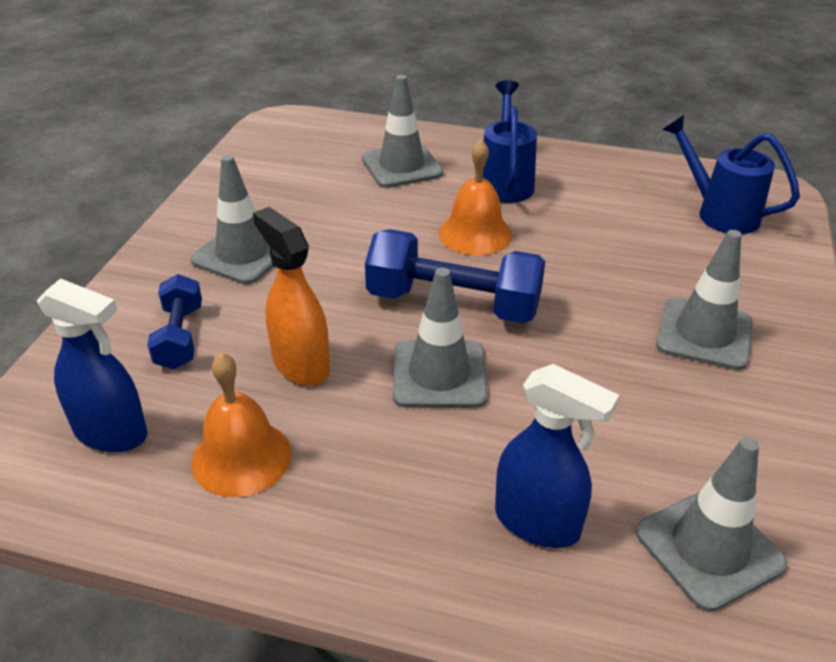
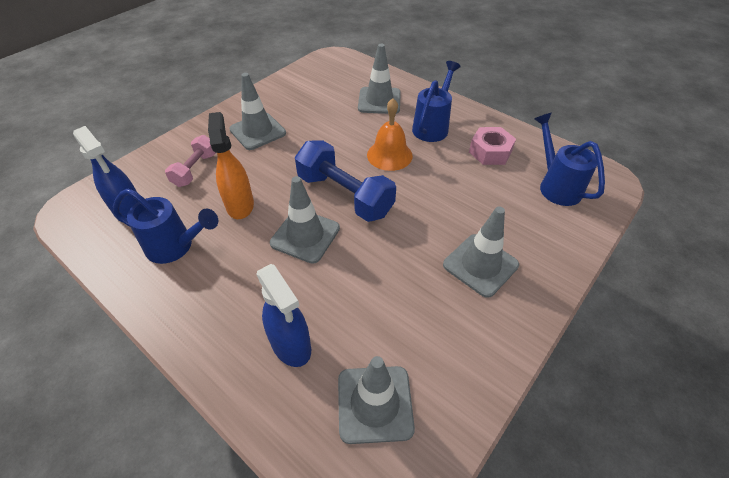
camera: 25 degrees right, 10 degrees up
(180, 337) = (195, 169): blue dumbbell -> pink dumbbell
(241, 457) = (175, 247): orange bell -> blue watering can
(607, 194) = (490, 152): none -> pink nut

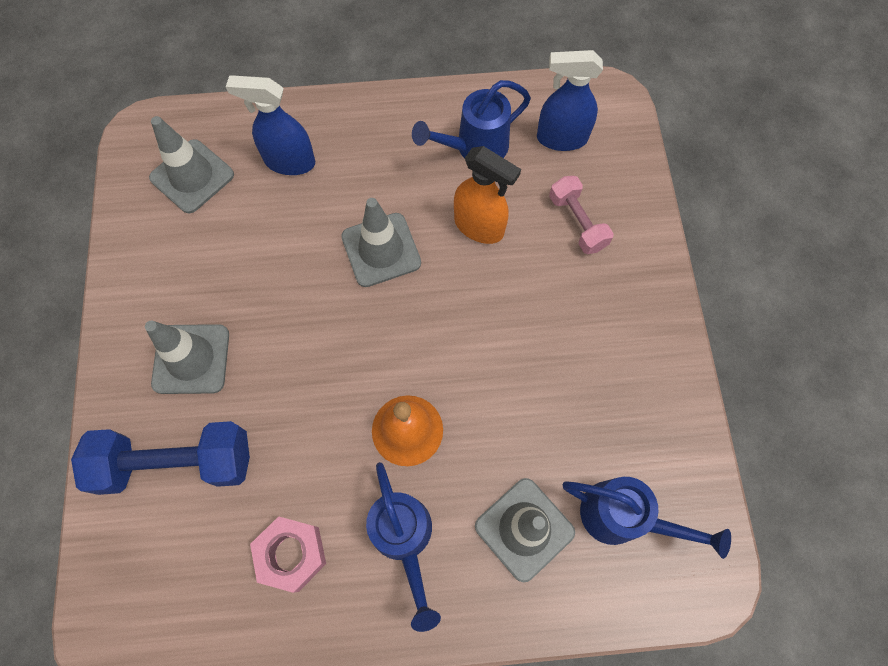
camera: 135 degrees right, 20 degrees up
(257, 131) = (594, 326): grey traffic cone -> none
(345, 195) = (395, 326): blue dumbbell -> blue dumbbell (177, 463)
(556, 186) = (171, 559): blue watering can -> blue watering can (622, 517)

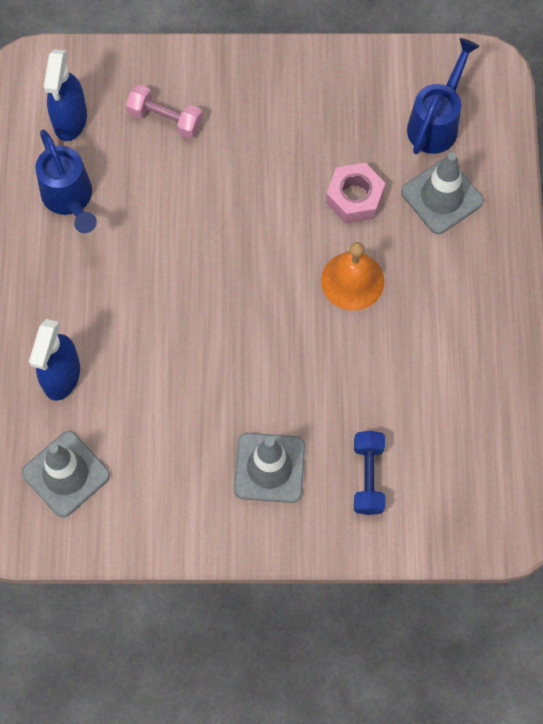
camera: 85 degrees left, 0 degrees up
(177, 463) = (368, 477): blue dumbbell -> blue dumbbell, size x0.58
(291, 554) = (452, 379): pink nut -> pink nut (354, 197)
(381, 250) = (173, 293): grey traffic cone -> none
(404, 539) = (445, 289): blue watering can -> none
(479, 226) = (159, 203): orange spray bottle -> none
(577, 222) = (165, 119): pink dumbbell -> pink dumbbell turned 45 degrees clockwise

